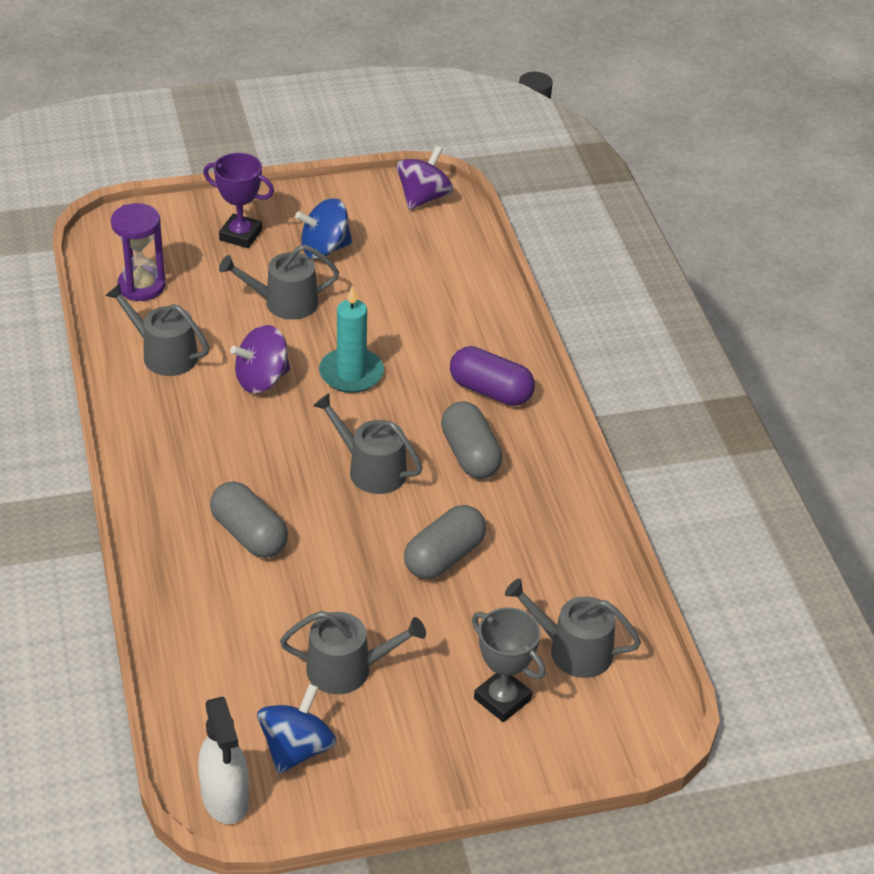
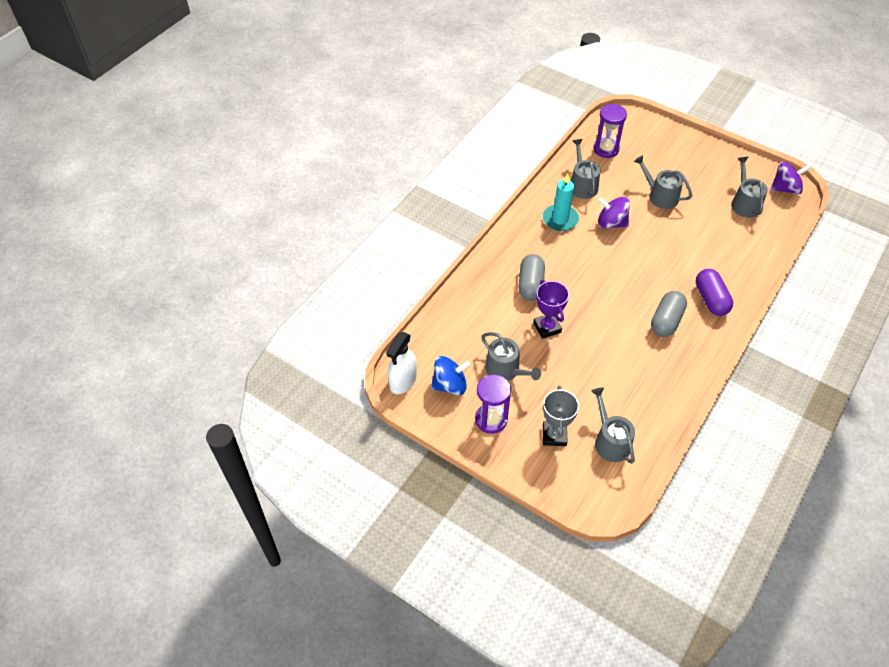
camera: 50 degrees right, 10 degrees up
(240, 235) = (675, 153): purple trophy -> purple trophy (547, 327)
(324, 249) = (707, 183): blue spinning top -> none
(351, 373) = (654, 247): turquoise candle -> turquoise candle (560, 219)
(371, 469) = (613, 295): grey watering can -> grey watering can (744, 203)
(403, 746) = (491, 419): none -> purple hourglass
(444, 557) = (601, 356): grey capsule -> none

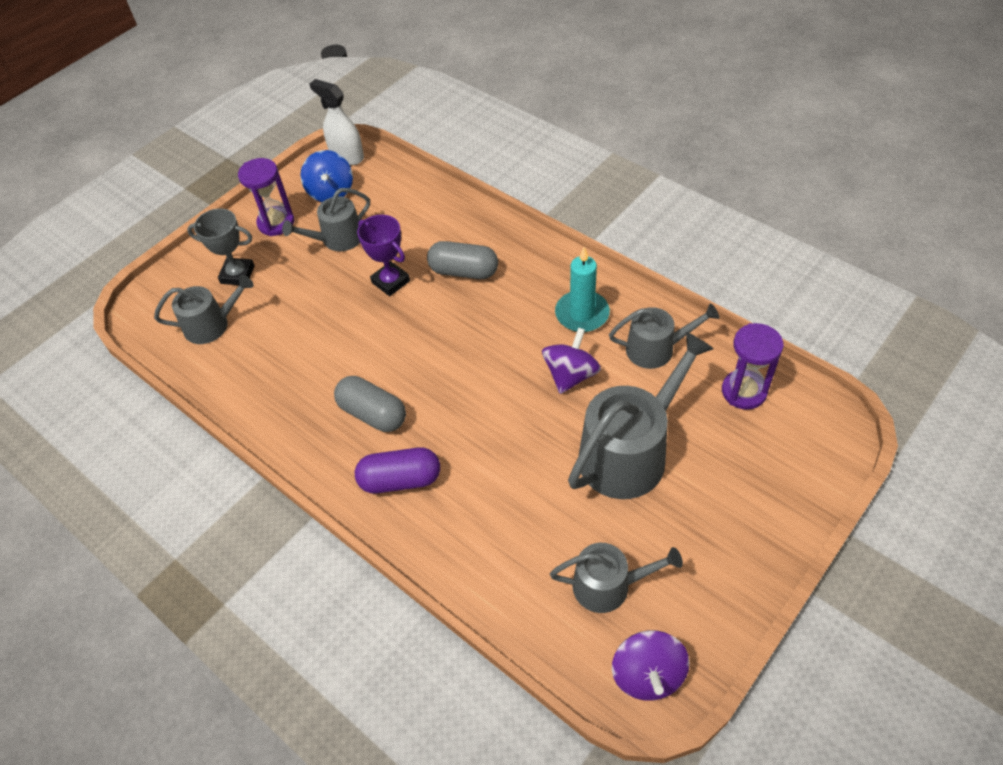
camera: 100 degrees right, 0 degrees up
(547, 327) = (391, 282): purple trophy -> purple trophy turned 60 degrees clockwise
(660, 196) = (630, 452): grey watering can -> grey watering can, size x1.70

